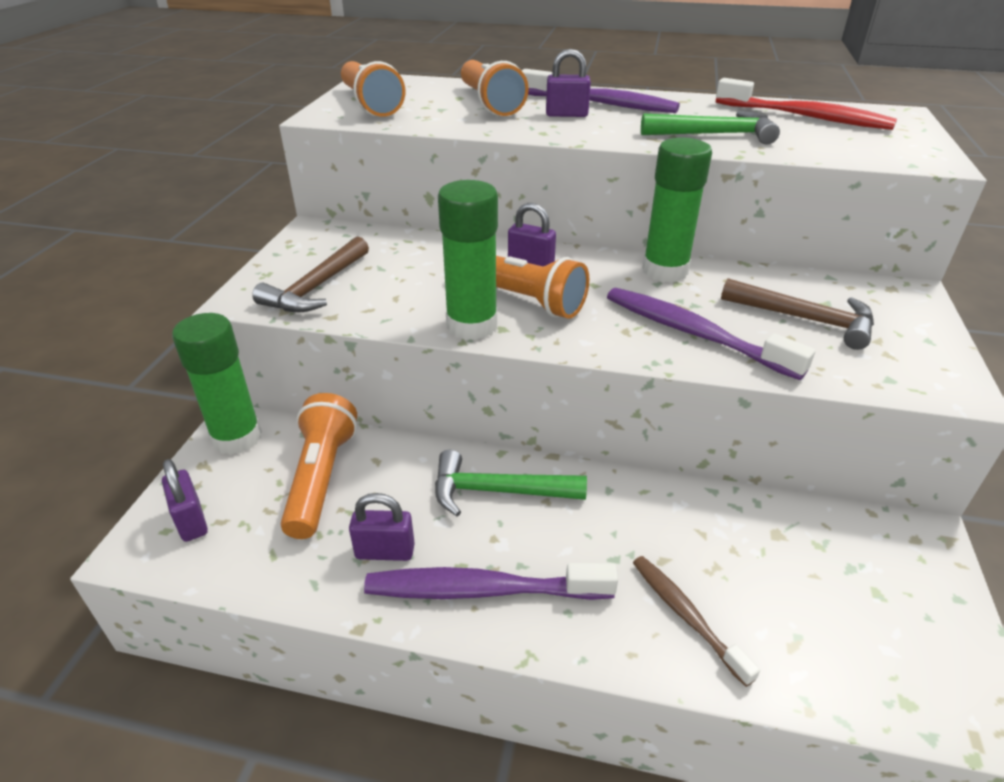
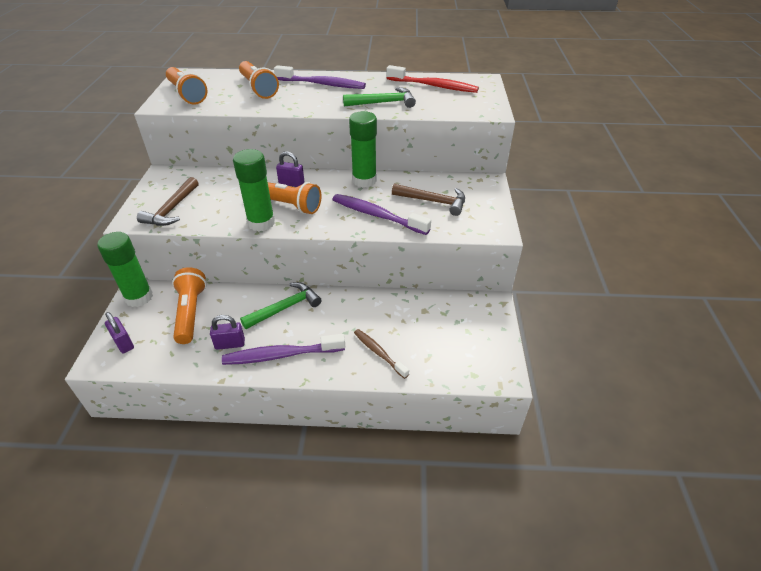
camera: 10 degrees left, 5 degrees up
(497, 491) = (285, 307): green hammer -> green hammer turned 150 degrees clockwise
(566, 115) = (303, 94): purple padlock -> none

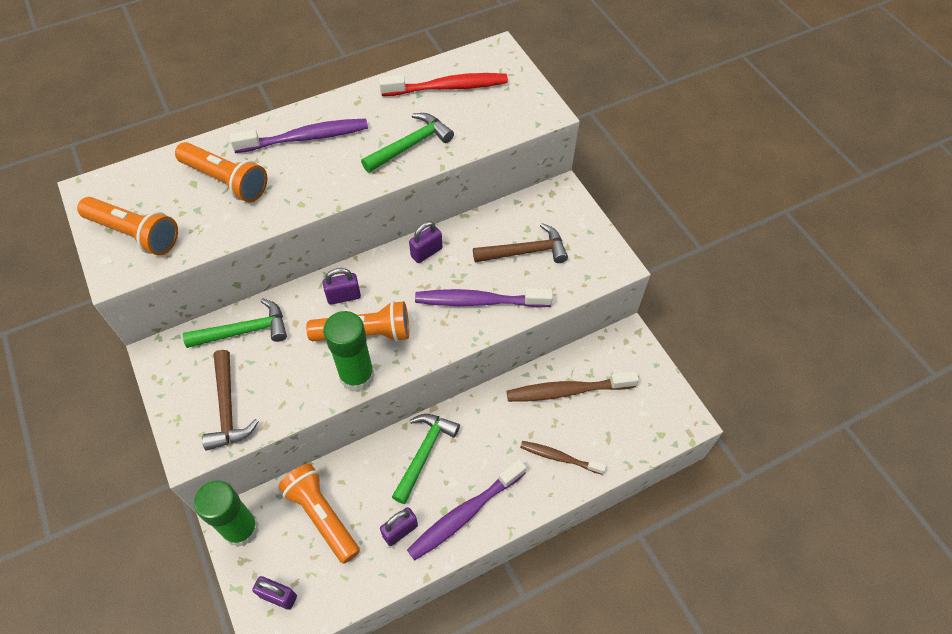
camera: 30 degrees left, 15 degrees up
(218, 179) = (245, 331): none -> green hammer
(364, 180) = (426, 252): green glue stick -> purple padlock
(417, 315) = (567, 391): none -> brown toothbrush

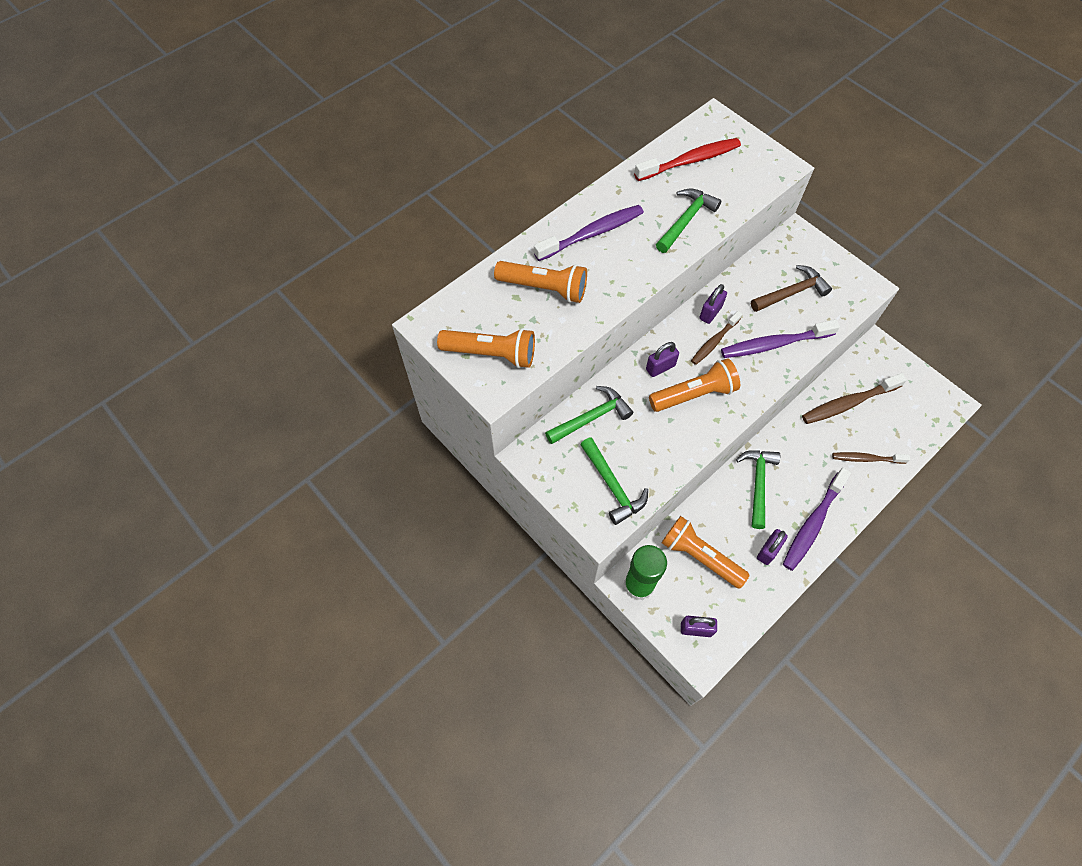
camera: 15 degrees left, 5 degrees up
(228, 408) = (612, 486): brown hammer -> green hammer
(357, 376) = (705, 431): green glue stick -> none
(415, 283) = (714, 342): none -> brown toothbrush

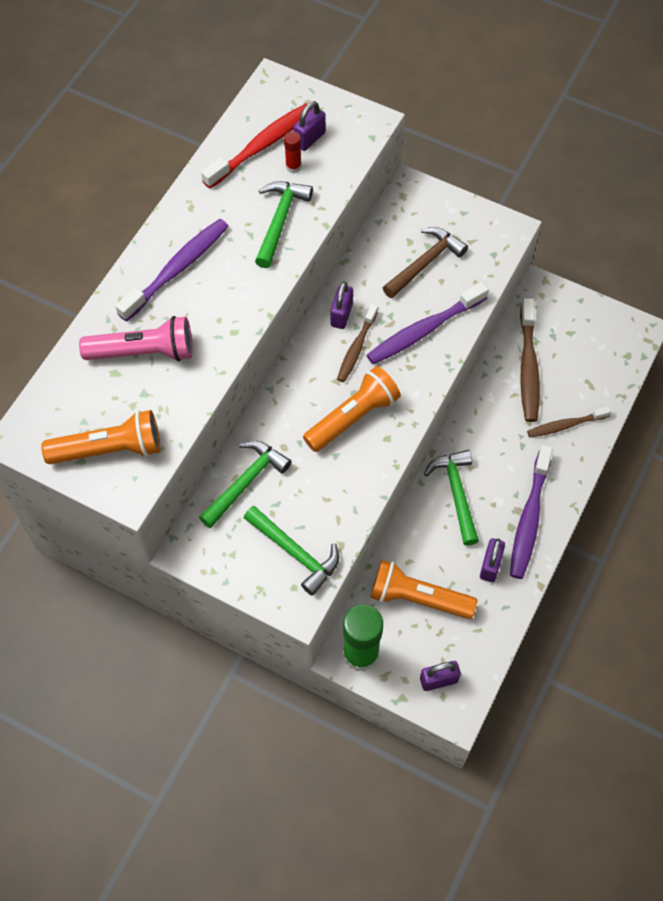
camera: 20 degrees left, 0 degrees up
(544, 288) = (143, 352): orange flashlight -> pink flashlight
(660, 367) = (305, 398): purple padlock -> purple padlock (309, 139)
(710, 183) = (293, 166): none -> red glue stick
(848, 403) = (528, 367): brown toothbrush -> brown toothbrush turned 45 degrees counterclockwise

